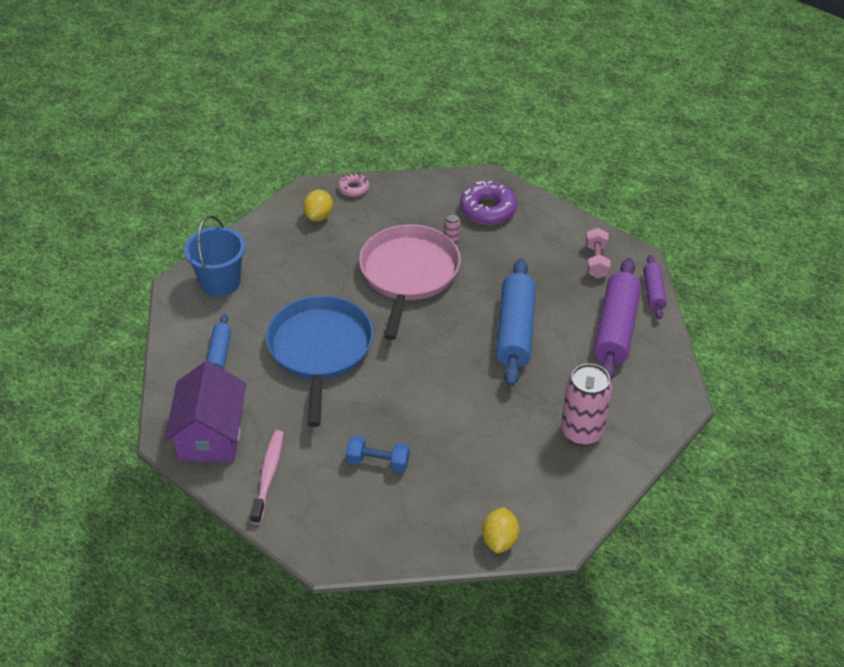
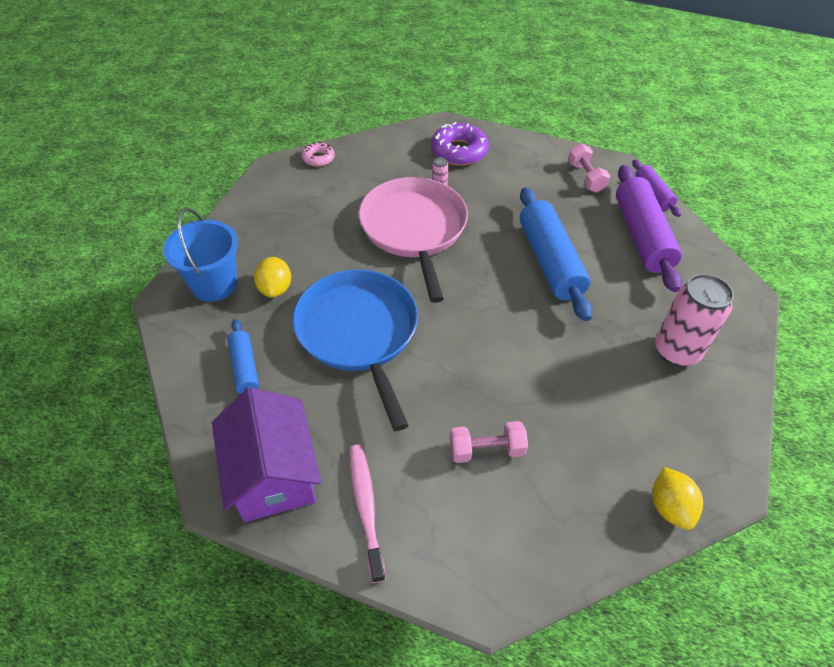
camera: 20 degrees left, 5 degrees up
(318, 216) = (294, 192): yellow lemon -> yellow lemon (275, 289)
(378, 462) = (486, 450): blue dumbbell -> pink dumbbell

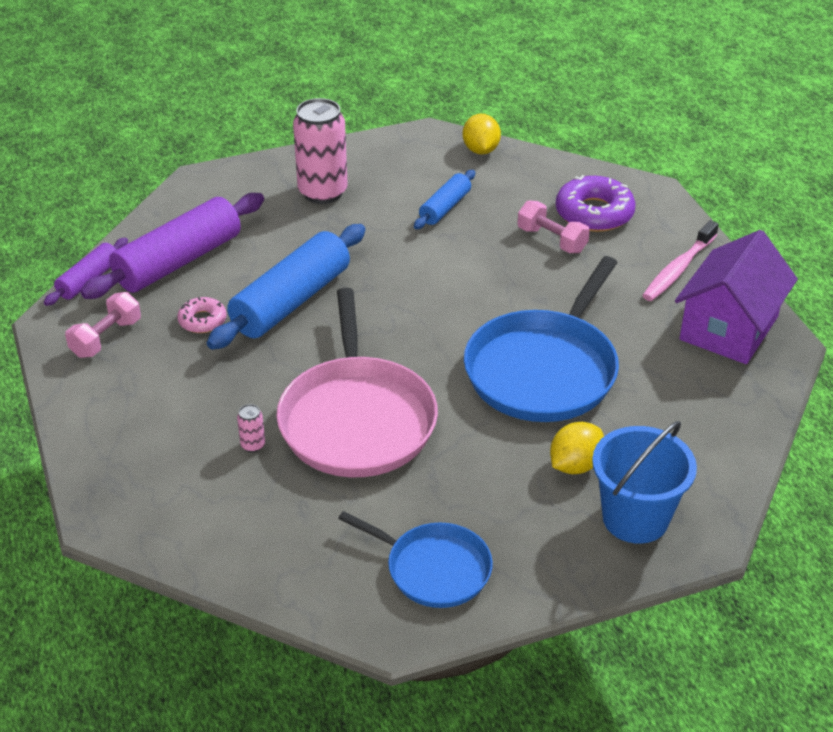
camera: 130 degrees left, 10 degrees down
(245, 368) = (680, 414): blue rolling pin -> blue rolling pin (445, 208)
(288, 197) = (433, 569): none -> blue pan
(318, 158) = (324, 599): pink donut -> pink donut (202, 320)
(414, 229) = (357, 419): pink pan -> pink pan turned 45 degrees counterclockwise
(459, 151) = (158, 468): purple donut -> purple donut (594, 213)
(669, 507) = (481, 150): yellow lemon -> yellow lemon turned 45 degrees counterclockwise

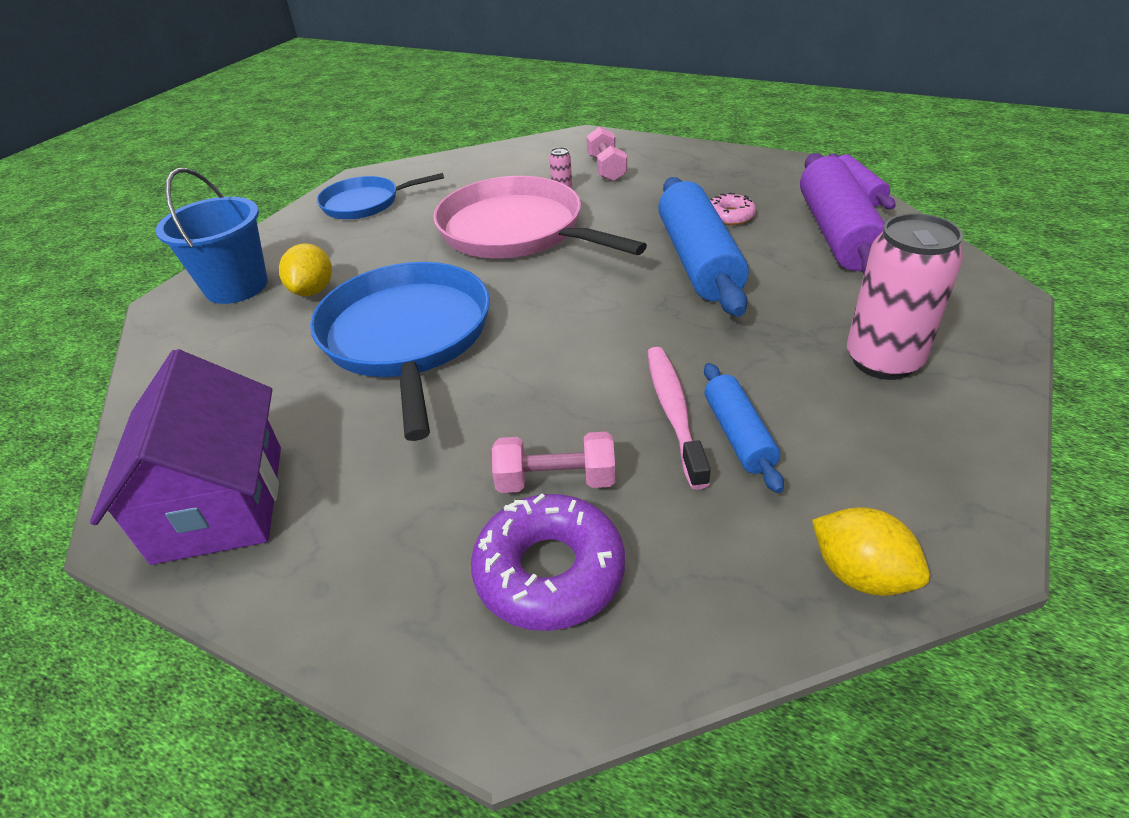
camera: 140 degrees right, 0 degrees up
(106, 338) = (762, 177): pink dumbbell -> pink dumbbell (606, 169)
(678, 269) = (343, 552): pink toothbrush -> pink toothbrush (674, 412)

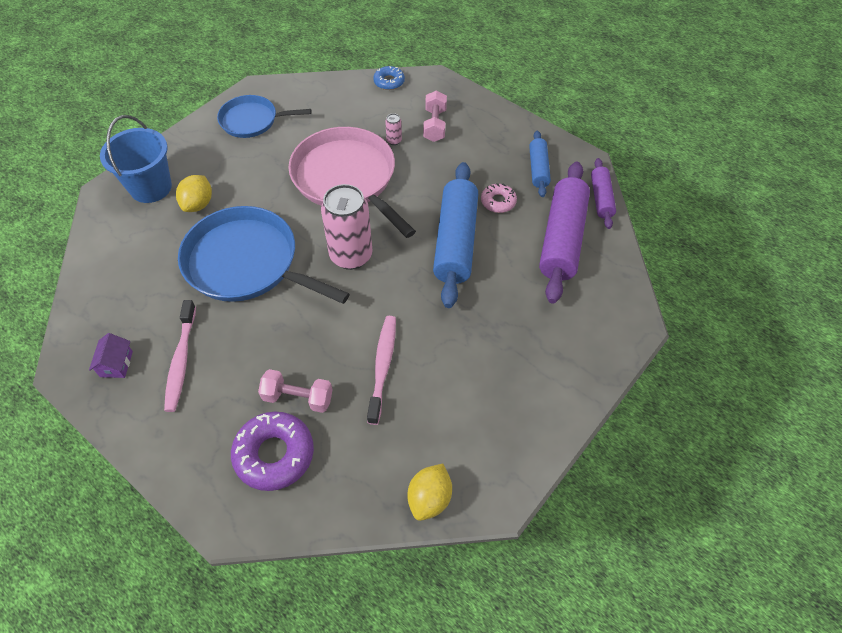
camera: 10 degrees right, 15 degrees up
(220, 502) = (116, 364): purple house -> purple house, size x0.42
(336, 474) = (181, 361): none -> pink toothbrush
(407, 337) = (247, 263): blue pan -> blue pan turned 60 degrees counterclockwise
(529, 145) = (389, 82): none -> blue donut
(738, 435) = (411, 393): blue rolling pin -> blue rolling pin (538, 169)
(860, 574) = (429, 498): yellow lemon -> yellow lemon turned 60 degrees clockwise
(883, 361) = (525, 360): pink can -> pink can (351, 256)

